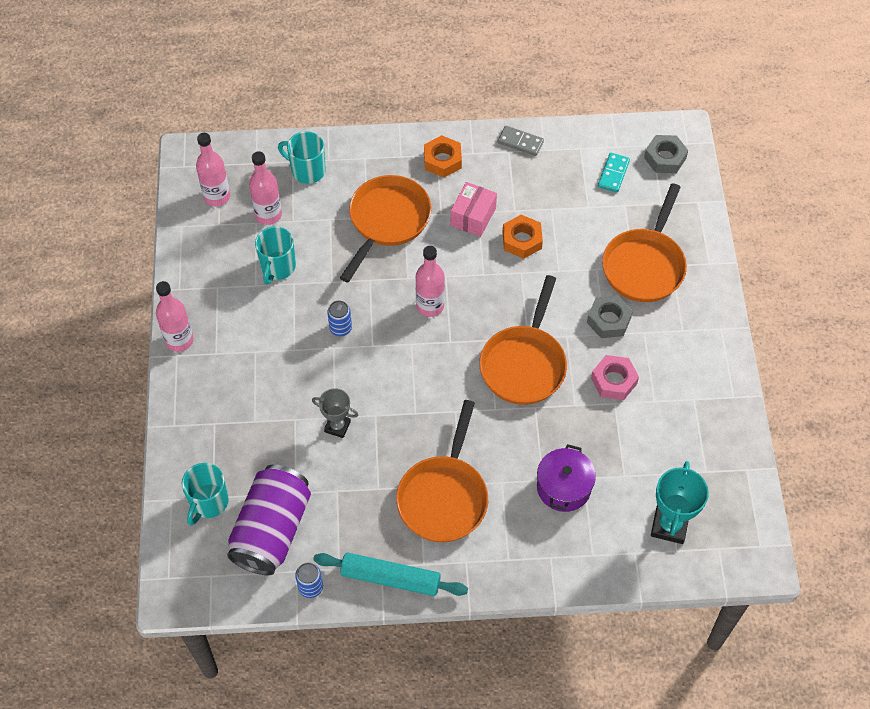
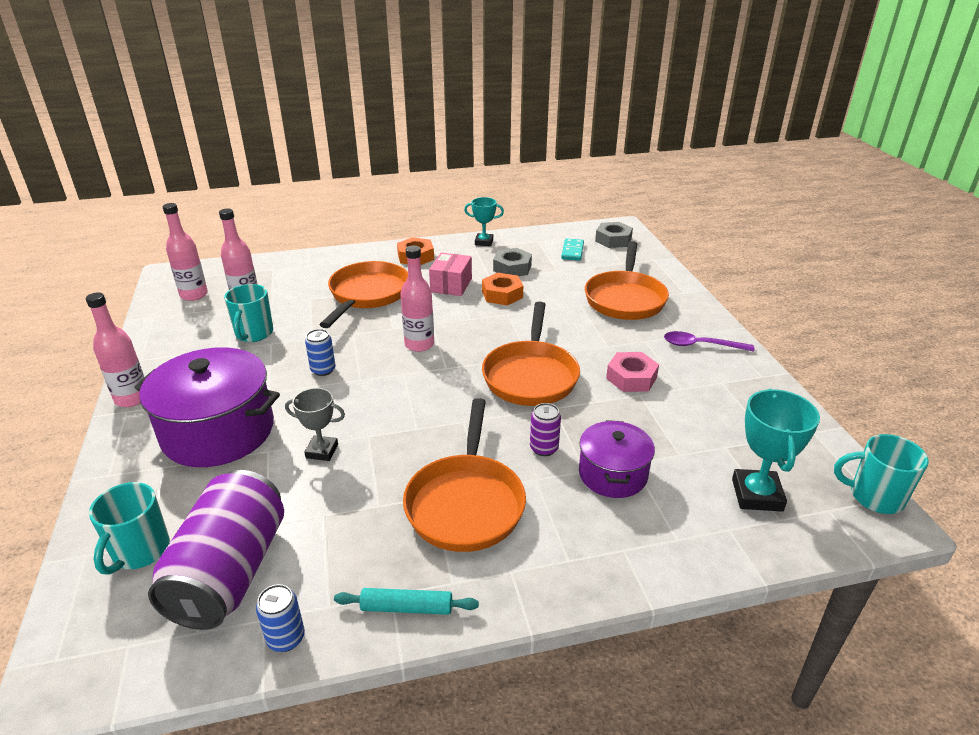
camera: 10 degrees left, 25 degrees down
(254, 391) = (218, 431): none -> purple pot
(307, 170) = (287, 272): turquoise mug -> turquoise mug (874, 497)
(390, 578) = (407, 608): turquoise rolling pin -> turquoise rolling pin, size x0.62
(515, 452) = (544, 448): none -> purple can
(520, 142) = (484, 242): grey domino -> turquoise trophy
(608, 320) = (606, 336): grey nut -> grey nut (512, 268)
(694, 347) = (701, 345): none -> purple spoon

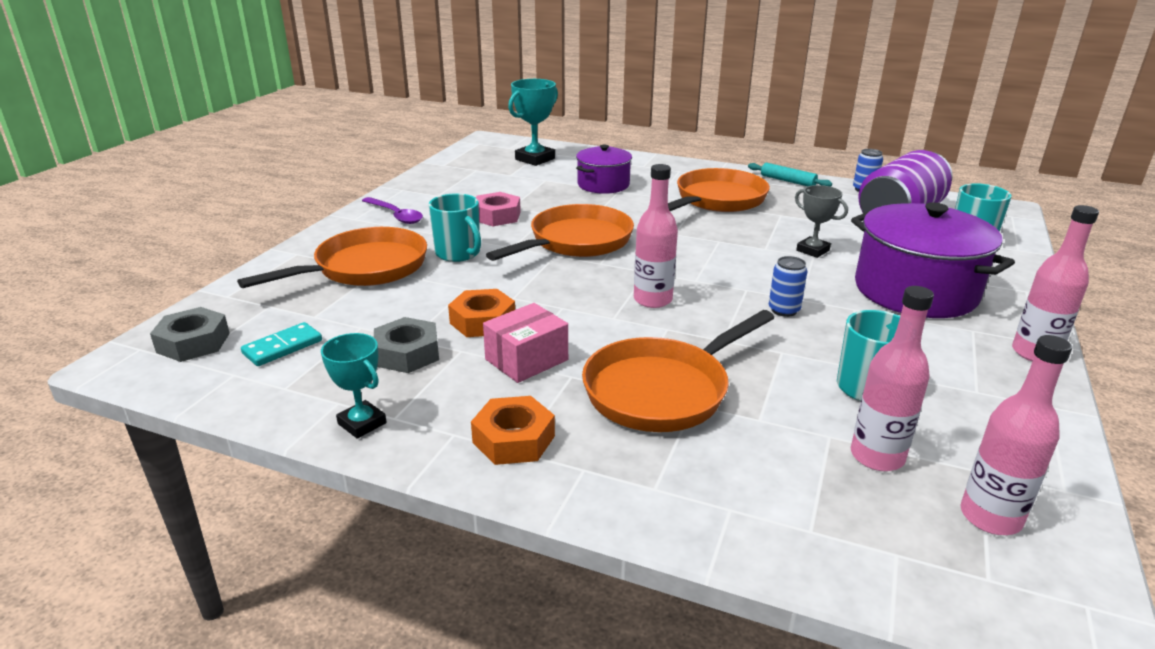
camera: 145 degrees left, 5 degrees down
(544, 448) = (631, 205): purple can -> none
(874, 497) = (476, 144): turquoise mug -> turquoise mug (458, 253)

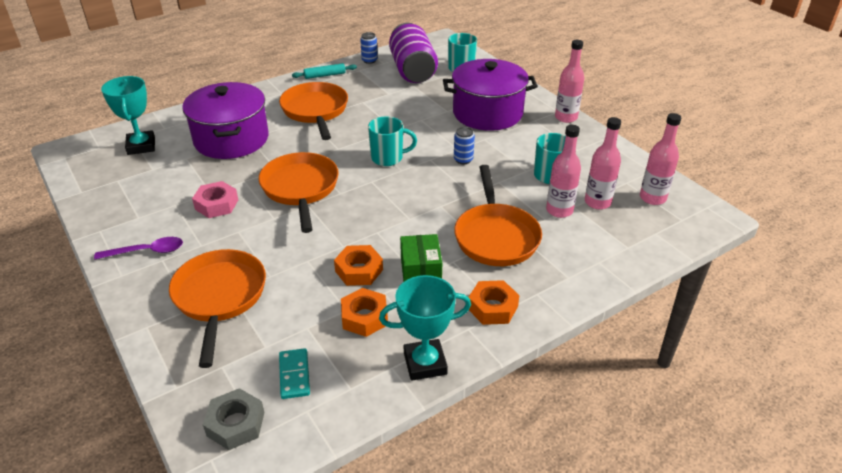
camera: 55 degrees left, 10 degrees up
(362, 423) = (425, 363): turquoise trophy -> turquoise trophy, size x1.55
(407, 353) = (364, 317): grey nut -> orange nut
(458, 253) = (253, 245): turquoise mug -> turquoise mug (388, 158)
(526, 359) = (420, 271): pink box -> green box
(603, 185) = (231, 139): purple pot -> purple pot, size x1.71
(652, 300) = (406, 195): pink bottle -> pink bottle (559, 210)
(812, 250) = (415, 116): grey trophy -> none

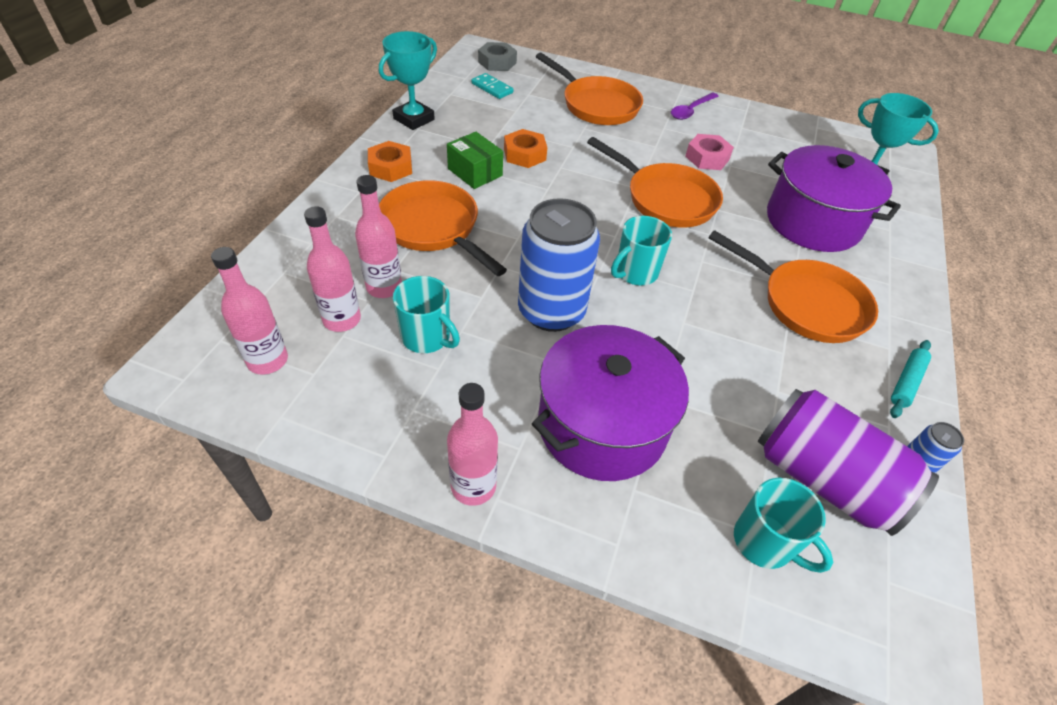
camera: 140 degrees right, 10 degrees up
(364, 317) = (484, 128): orange nut -> none
(463, 159) = (551, 311): blue can -> blue can, size x2.37

